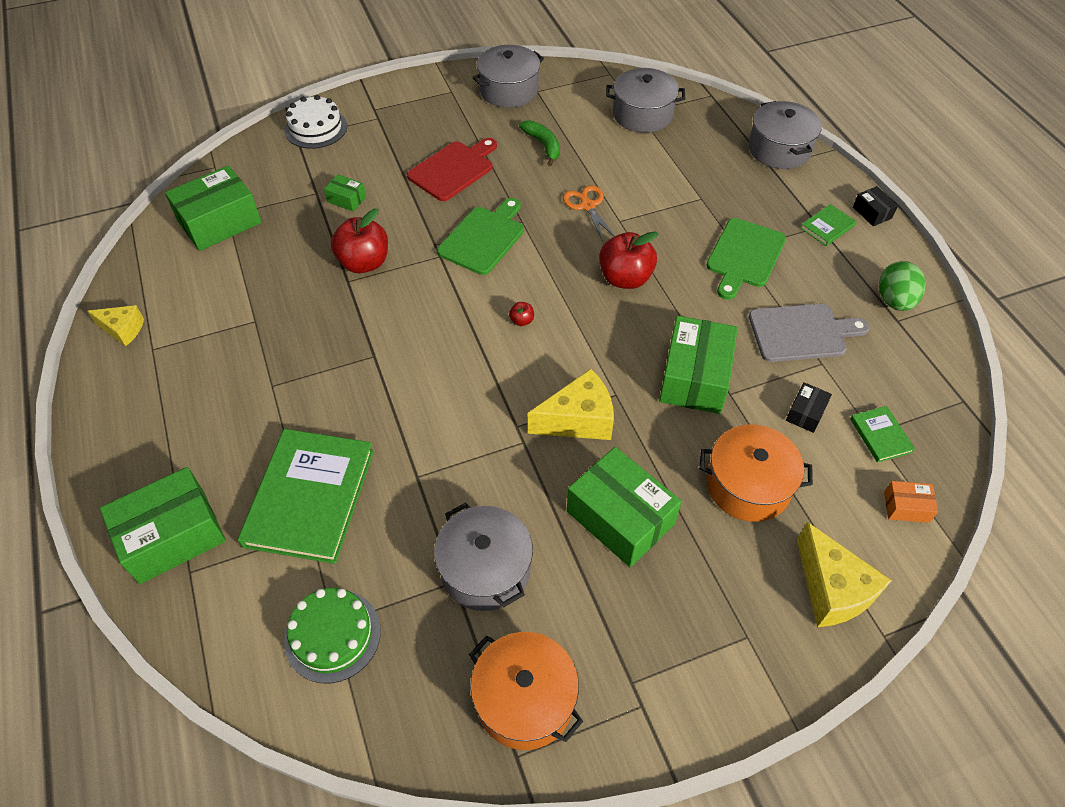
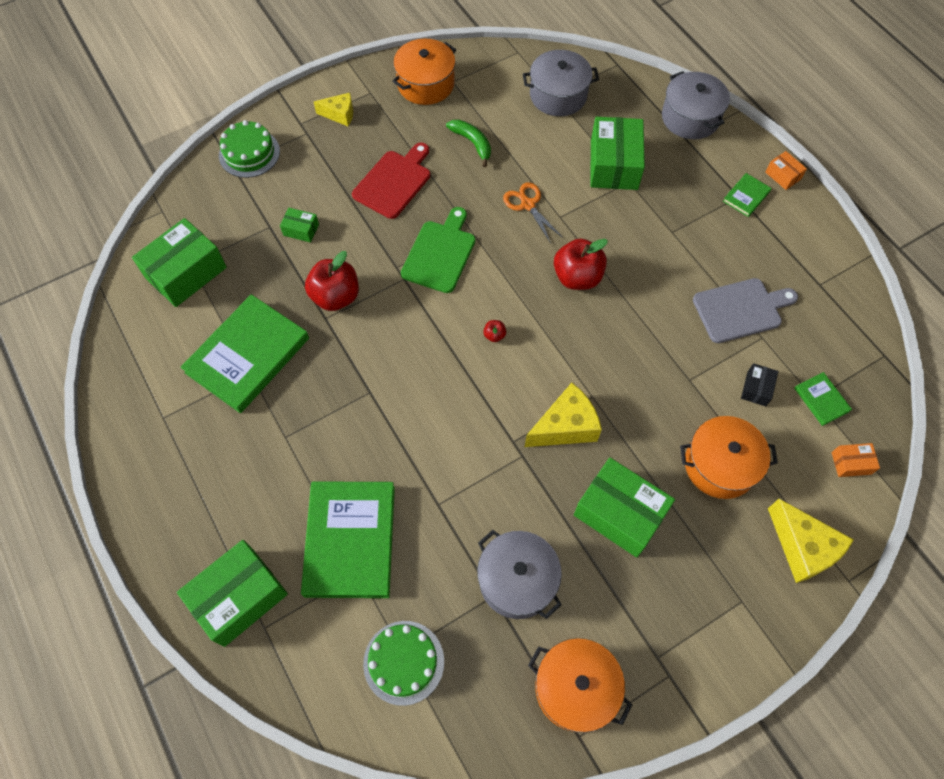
camera: 10 degrees left, 10 degrees up
(123, 330) = (129, 402): yellow cheese -> yellow cheese (340, 114)
(257, 304) = (247, 355): none -> green book
(316, 128) = (249, 153): white cake -> green cake
(509, 90) = (426, 84): grey pot -> orange pot
(694, 377) = (657, 369): green box -> green box (614, 165)
(744, 256) = (678, 238): green cutting board -> none
(872, 213) = (783, 175): black box -> orange box
(894, 301) = (815, 265): green egg -> none

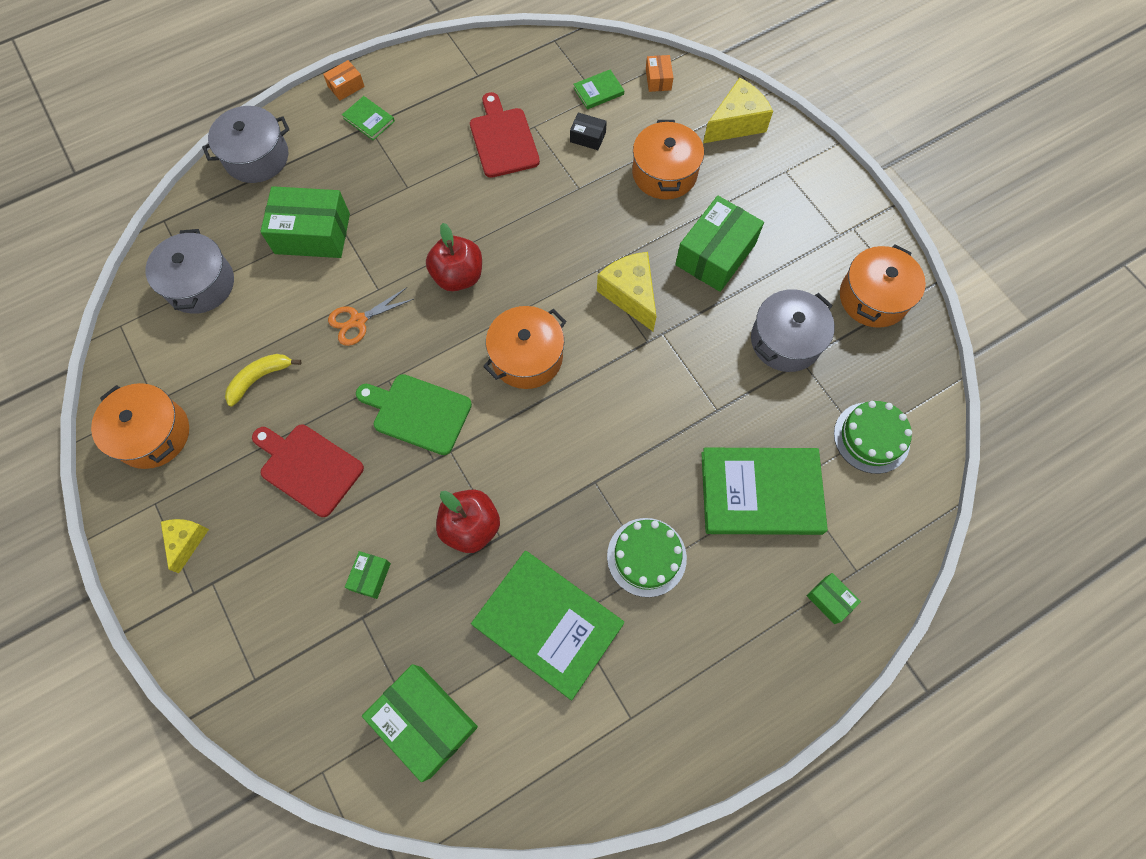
camera: 90 degrees left, 5 degrees up
(239, 597) = (830, 600): green box -> green box, size x0.47
(249, 153) = (236, 659): green cake -> green cake (646, 557)
(472, 143) = (260, 378): green banana -> yellow banana
(494, 335) = (527, 357): red apple -> orange pot
(740, 309) = (503, 139): grey cutting board -> red cutting board

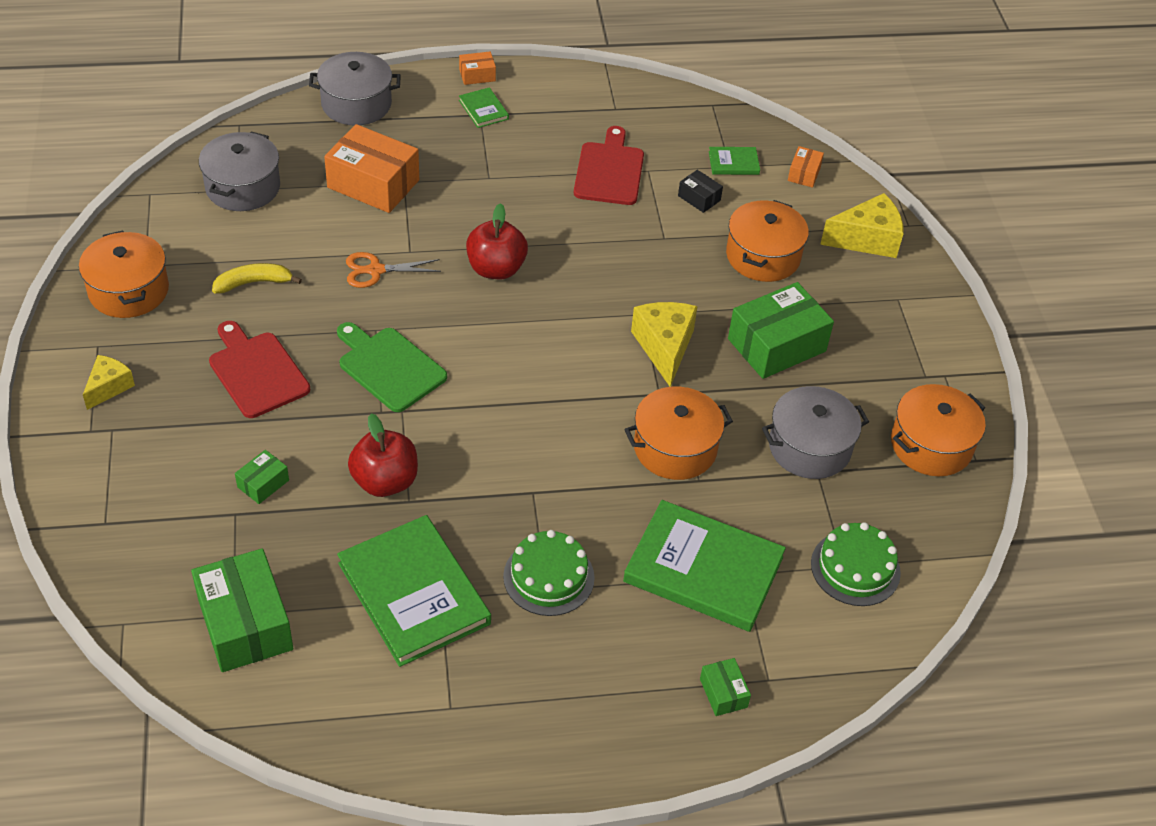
camera: 20 degrees right, 20 degrees down
(312, 233) = (373, 184): green box -> orange box
(527, 357) = (525, 361): orange pot -> orange pot (675, 448)

